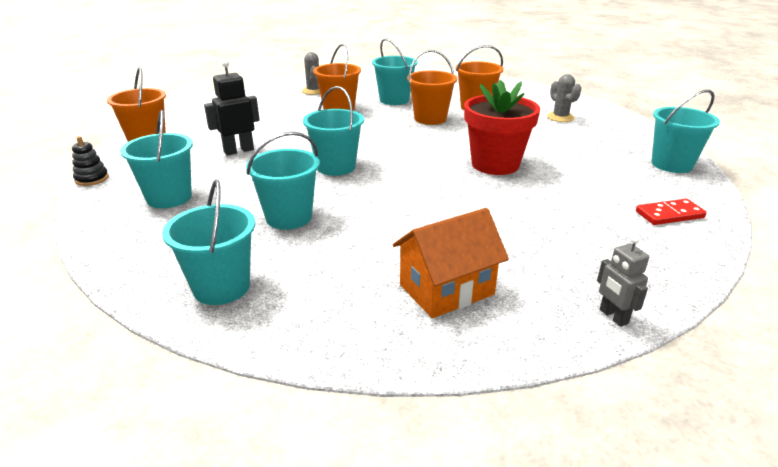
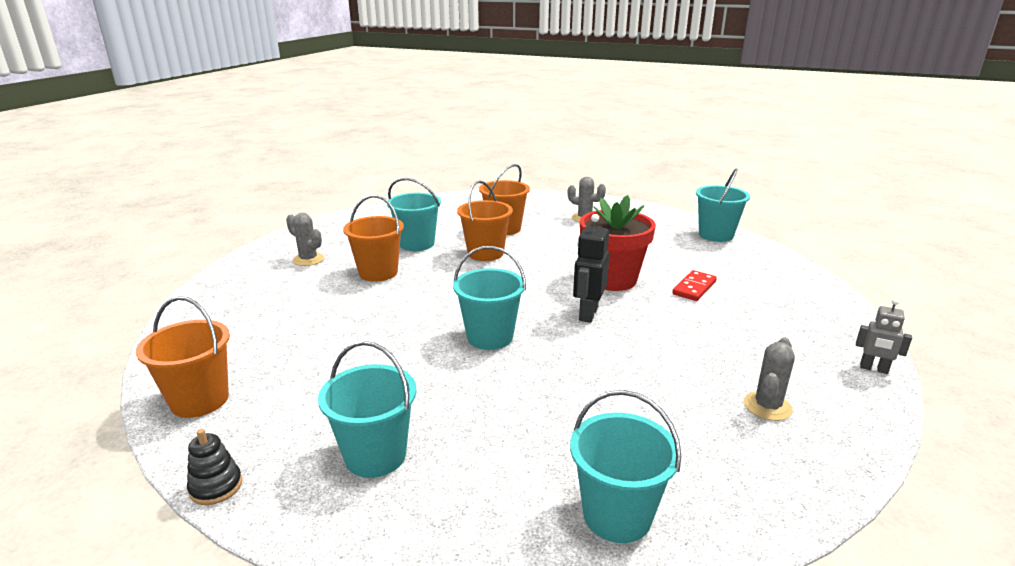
camera: 40 degrees left, 5 degrees down
(238, 151) = (352, 362): black robot -> black robot (588, 314)
(289, 217) = (543, 410): turquoise bucket -> none
(446, 289) = (767, 406): orange house -> grey cactus
(669, 214) = (777, 276): red domino -> red domino (694, 288)

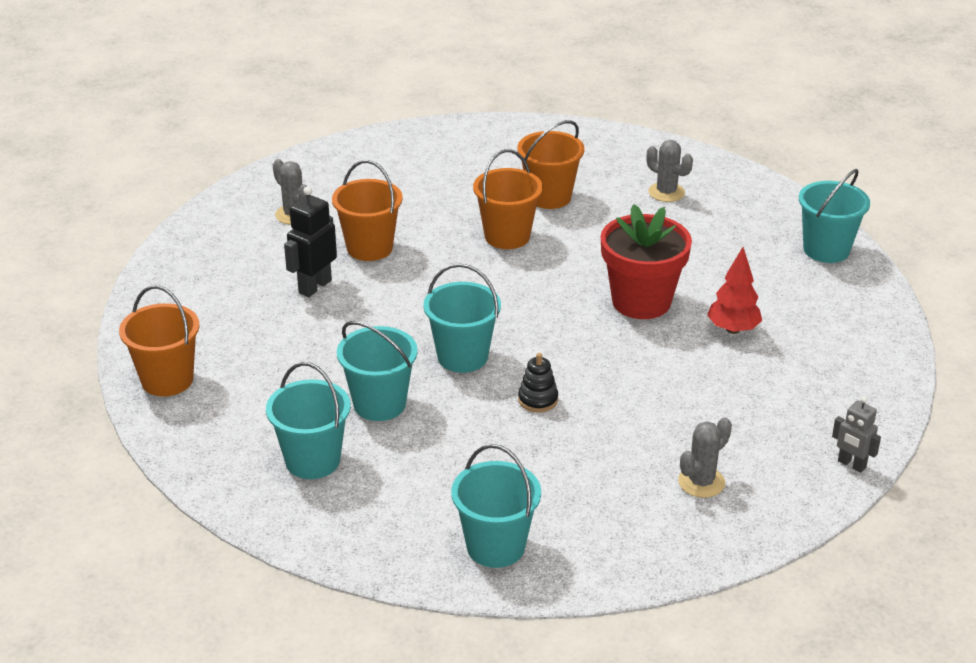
camera: 15 degrees right, 10 degrees up
(216, 487) = (178, 462): black stacking toy -> black stacking toy (538, 400)
(417, 244) = (428, 207): turquoise bucket -> turquoise bucket (379, 404)
(588, 314) = (584, 345): black robot -> black robot (314, 286)
(694, 288) = (733, 329): red domino -> red tree

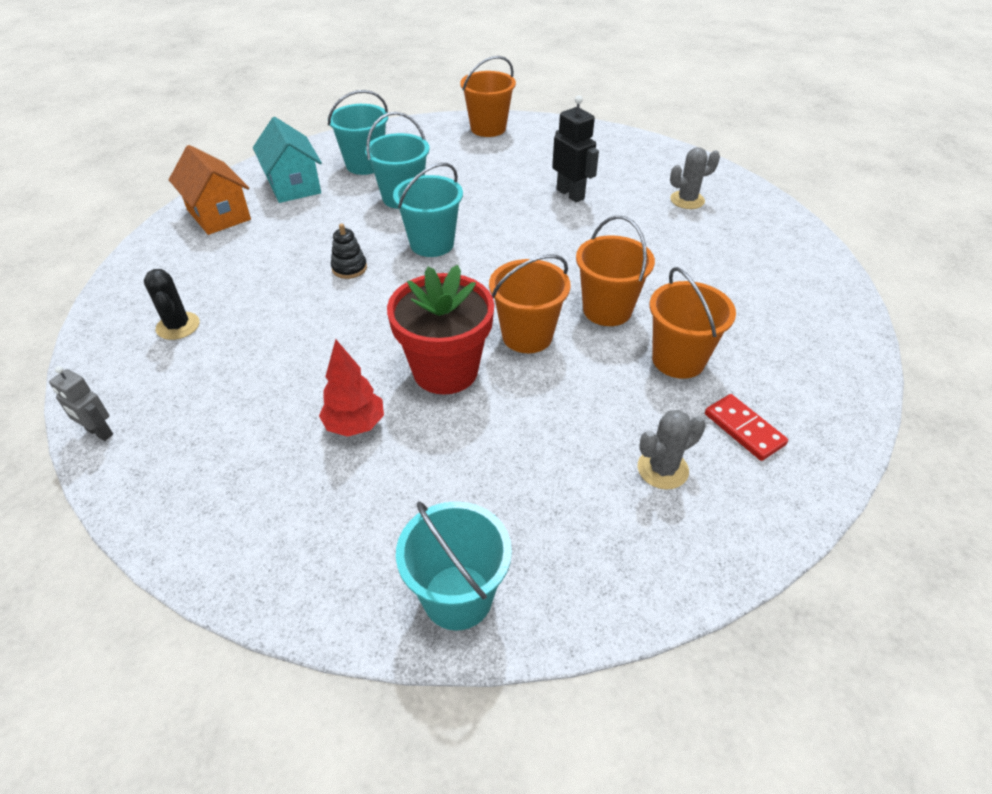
camera: 110 degrees right, 10 degrees up
(369, 248) = (618, 228): orange bucket -> orange bucket (527, 336)
(394, 507) = (293, 185): none -> turquoise house
(495, 546) = (219, 215): turquoise bucket -> orange house
(604, 166) = (744, 429): none -> red domino
(701, 482) = (178, 326): grey cactus -> black cactus
(851, 464) = (99, 432): grey robot -> grey robot turned 120 degrees counterclockwise

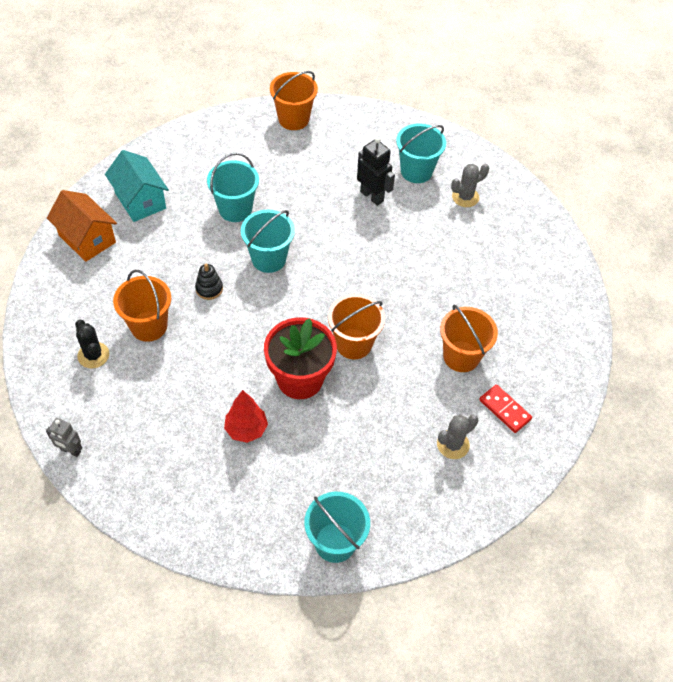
camera: 10 degrees left, 10 degrees up
(365, 165) = (195, 172): turquoise bucket -> turquoise bucket (416, 171)
(607, 310) = (409, 315): orange bucket -> orange bucket (149, 326)

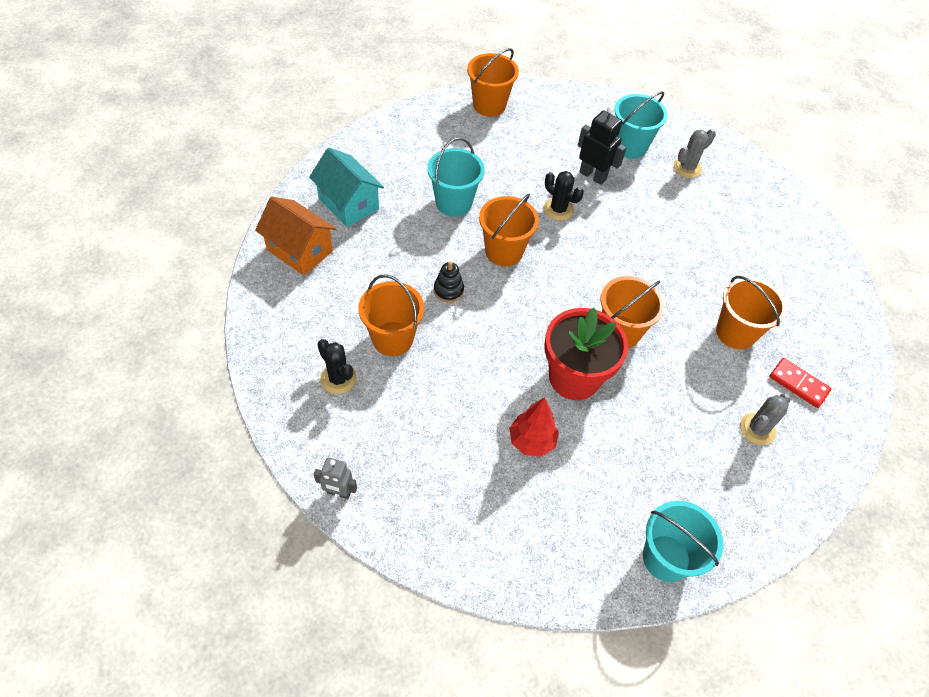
camera: 10 degrees left, 0 degrees up
(268, 259) = (504, 251): turquoise bucket -> orange bucket
(330, 225) = (558, 209): none -> black cactus

